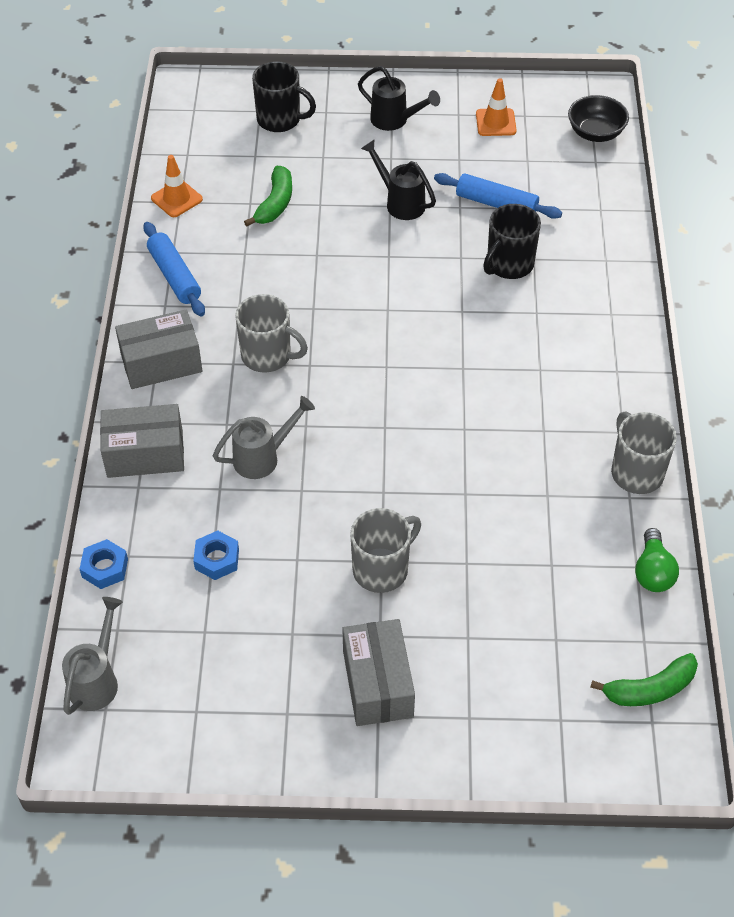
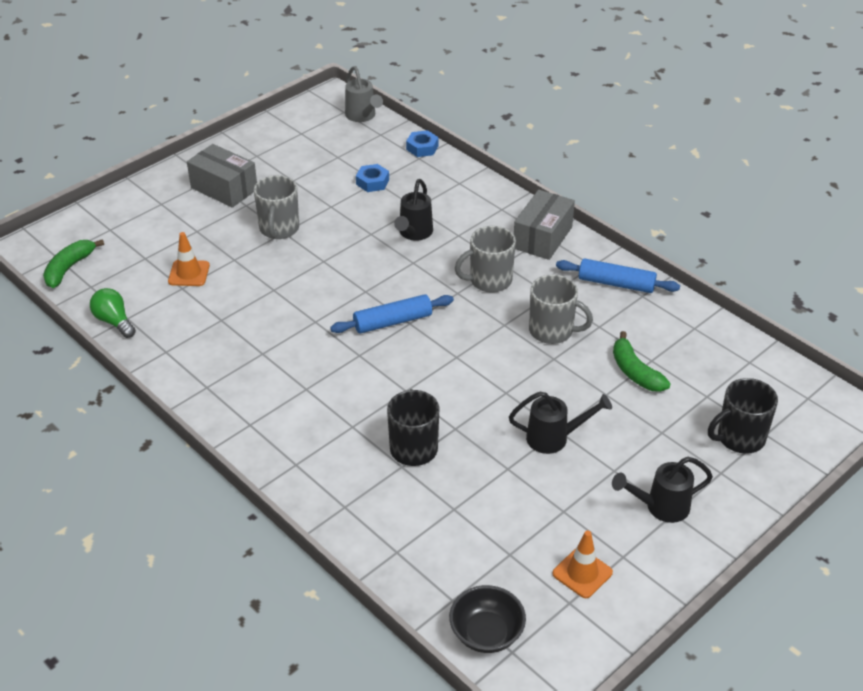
camera: 135 degrees right, 10 degrees down
(145, 454) = (479, 196): grey box -> none
(176, 199) = (700, 328): orange traffic cone -> orange traffic cone (189, 273)
(263, 457) = (414, 234): grey watering can -> black watering can
(496, 204) = (484, 492): blue rolling pin -> blue rolling pin (392, 322)
(636, 472) = (174, 368): grey mug -> grey mug (552, 331)

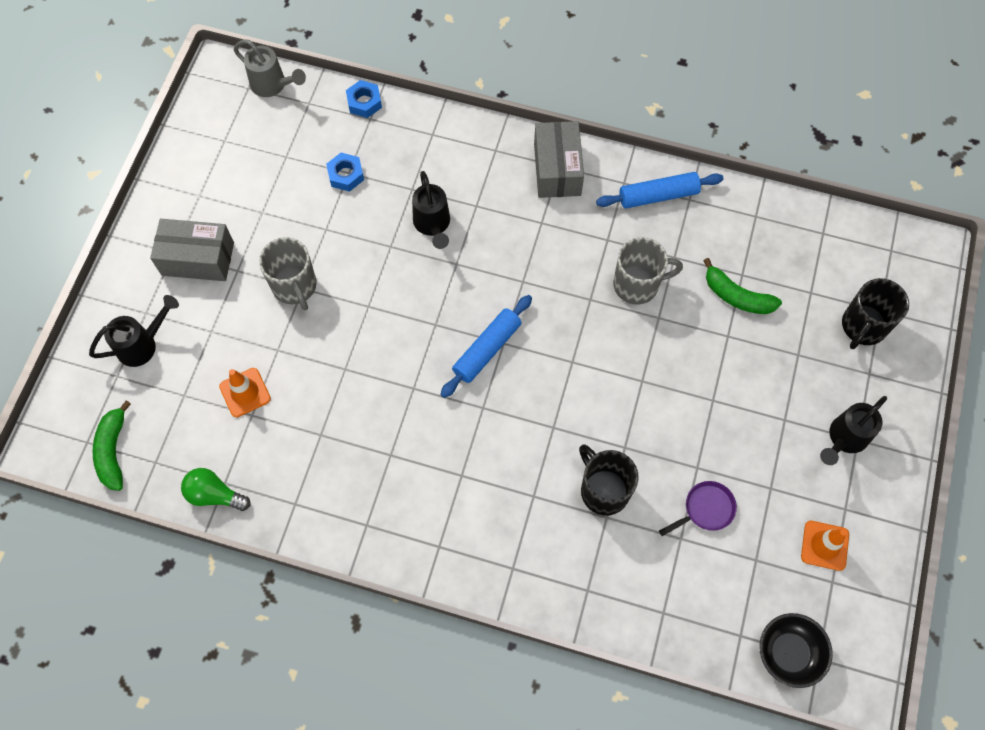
camera: 30 degrees left, 25 degrees up
(489, 280) = (542, 250): grey mug -> none
(492, 499) = (706, 509): none -> purple pan
(555, 438) = (715, 411): black watering can -> black watering can (143, 344)

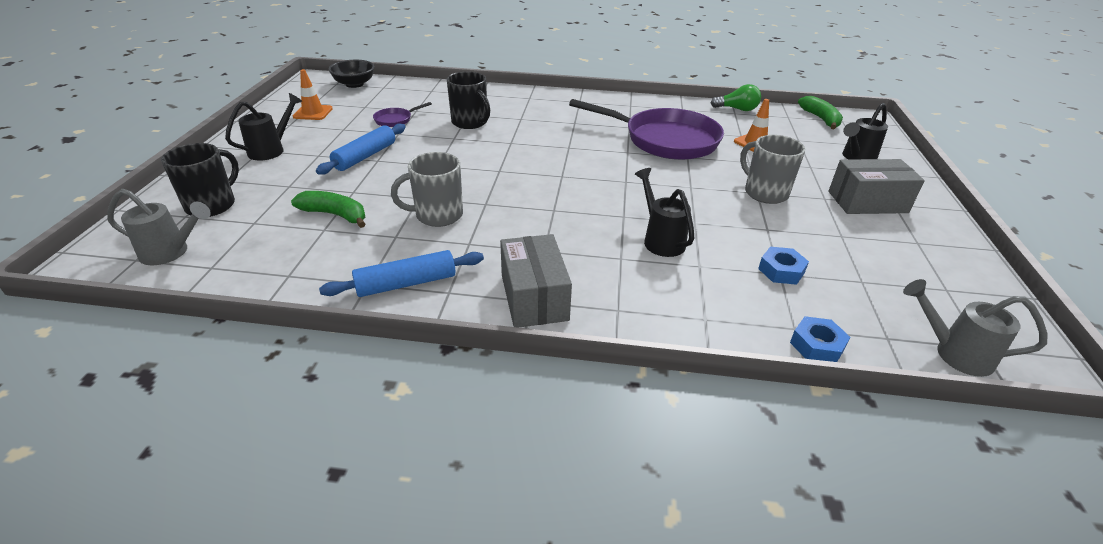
camera: 170 degrees right, 30 degrees down
(356, 412) = (665, 140): none -> purple pan
(487, 350) = (575, 171): blue rolling pin -> blue rolling pin (365, 156)
(865, 256) = (171, 253): none -> grey watering can

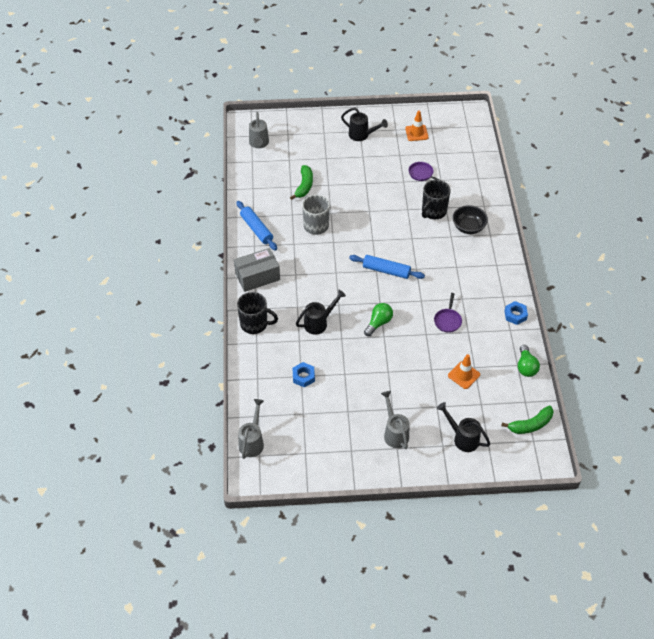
camera: 80 degrees right, 15 degrees up
(212, 205) = (299, 138): black mug -> black mug (255, 324)
(354, 84) = (470, 136): black bowl -> black bowl (468, 227)
(365, 156) = (368, 176): blue rolling pin -> blue rolling pin (386, 270)
(665, 140) = (447, 320): purple pan -> purple pan, size x0.41
(665, 187) = (378, 323): none -> green light bulb
(764, 193) = (388, 375): grey mug -> none
(817, 346) = (246, 385): blue nut -> blue nut (515, 315)
(867, 202) = (394, 432): grey box -> grey watering can

